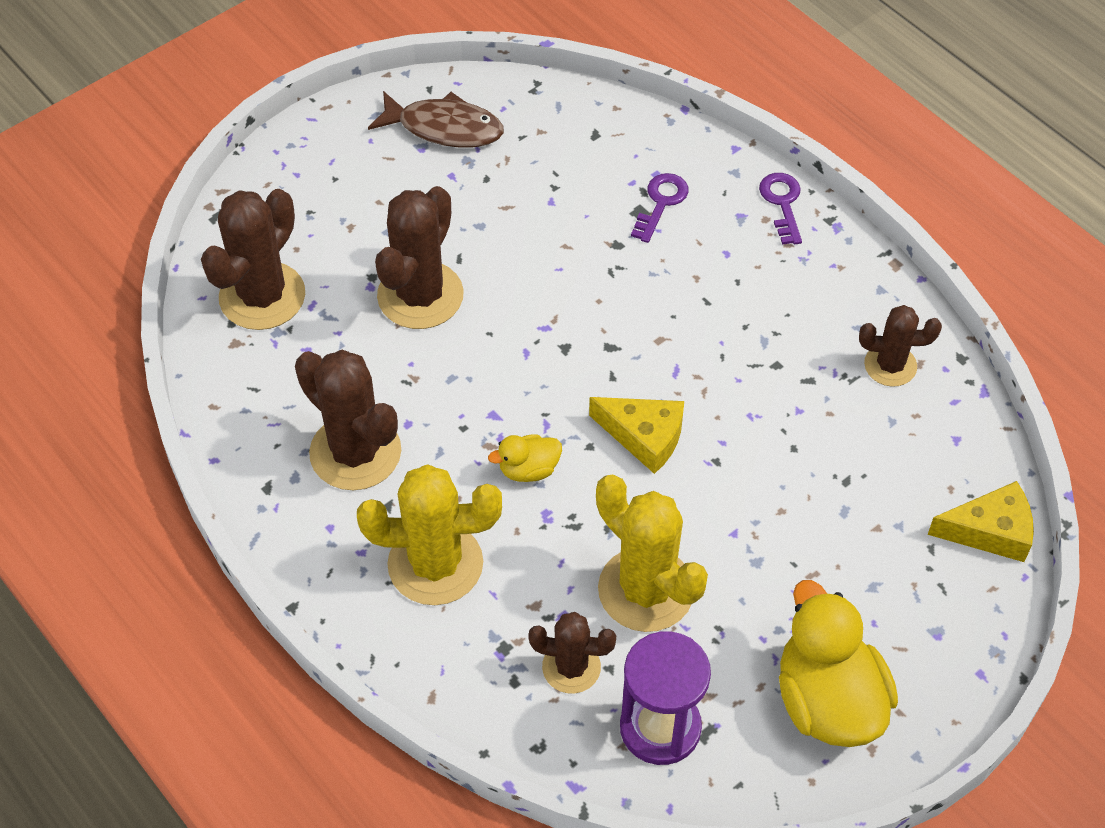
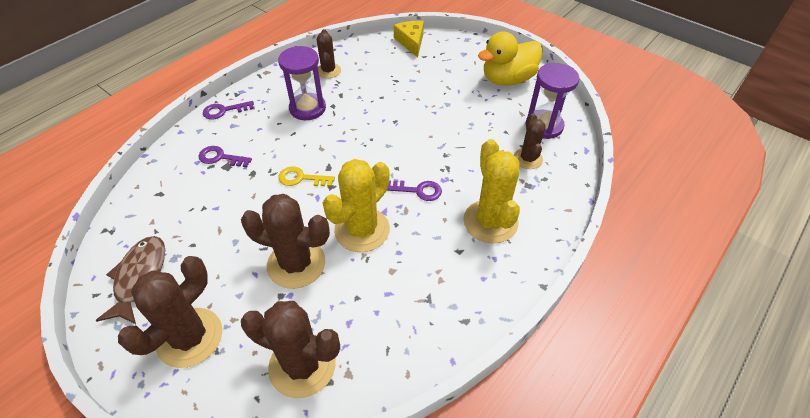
camera: 100 degrees left, 5 degrees down
(355, 452) = (426, 275): brown cactus -> brown cactus (190, 337)
(528, 469) = (418, 190): yellow duck -> purple key
(591, 308) = (301, 178): none -> yellow key
(644, 437) = (386, 147): yellow cheese -> none
(646, 590) = (475, 138): yellow cactus -> yellow cactus (362, 230)
(773, 325) = (307, 108): none -> purple hourglass

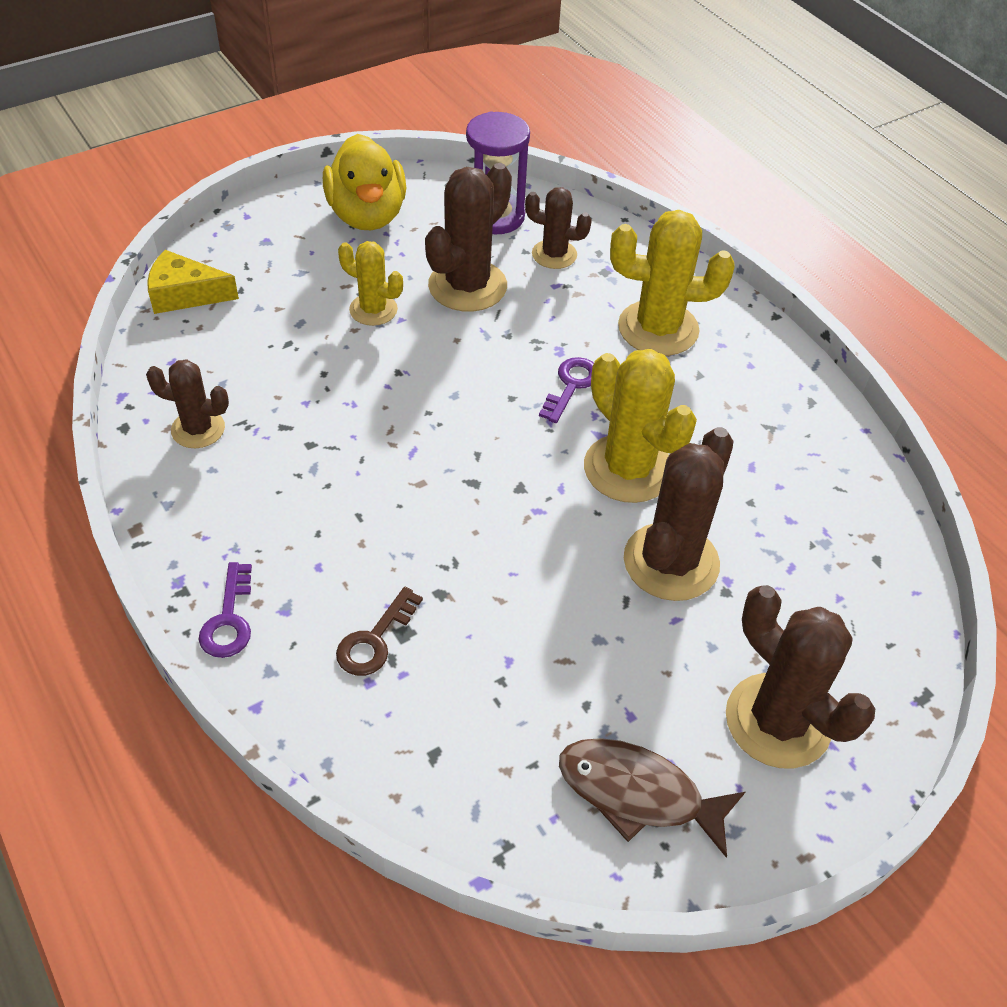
camera: 75 degrees left, 0 degrees up
(221, 157) = (375, 639): purple key -> brown key
(301, 178) = (485, 523): yellow key -> none
(302, 365) = (848, 584): brown cactus -> brown cactus (467, 286)
(307, 108) = (298, 482): purple hourglass -> none
(435, 101) = (373, 310): none -> yellow cactus

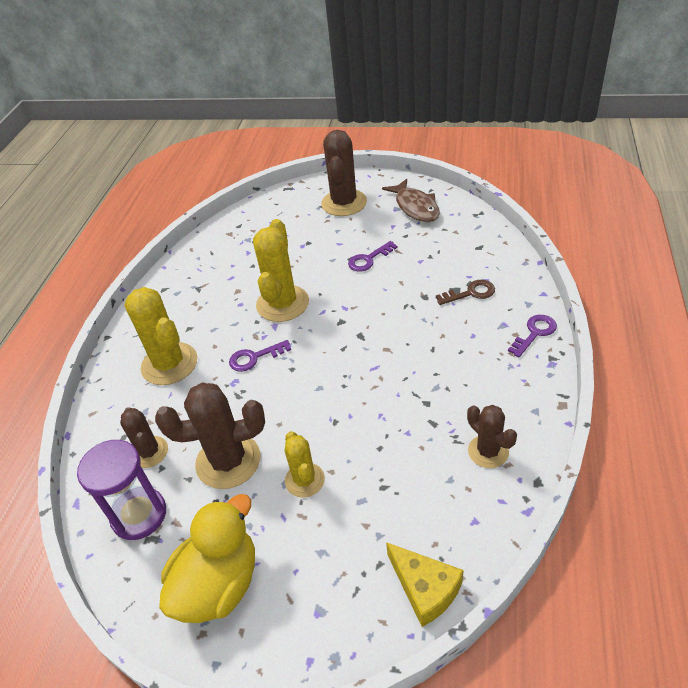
camera: 130 degrees left, 5 degrees down
(593, 614) = (369, 259): none -> purple key
(671, 562) = (315, 261): brown cactus -> none

